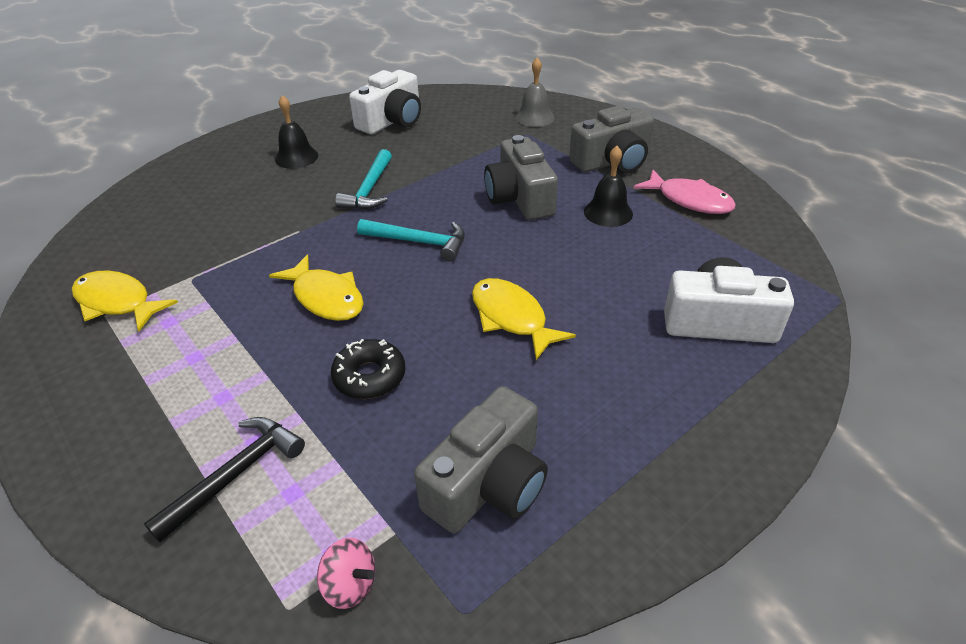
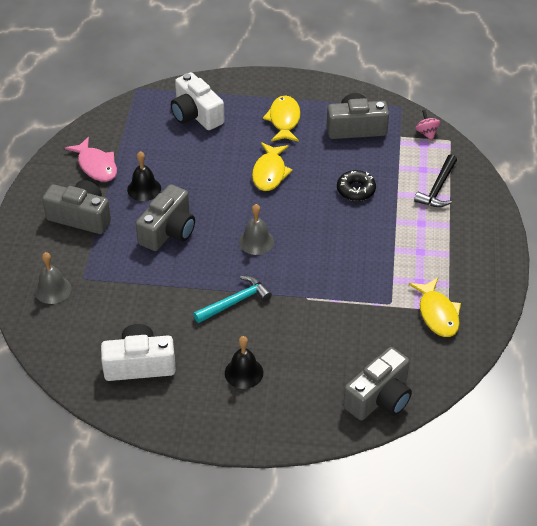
camera: 135 degrees left, 5 degrees up
(140, 205) = (379, 398): none -> grey camera
(235, 474) = (438, 188): black hammer -> black hammer turned 60 degrees counterclockwise
(325, 297) = (336, 241): yellow fish -> yellow fish (284, 120)
(419, 242) = (256, 241): turquoise hammer -> grey bell
(689, 200) = (96, 166): pink fish -> pink fish turned 150 degrees clockwise

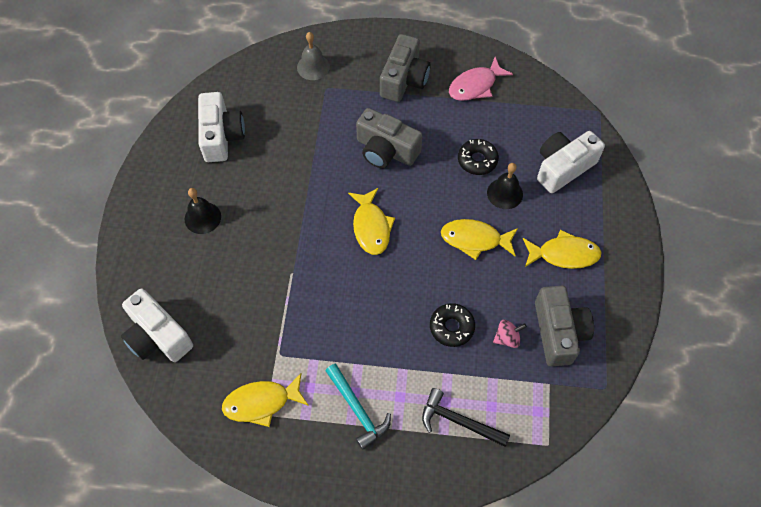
camera: 90 degrees right, 15 degrees up
(144, 189) = (444, 127): black bell -> black bell (505, 193)
(185, 168) = (477, 160): none -> black donut
(235, 302) = (290, 209): turquoise hammer -> turquoise hammer (358, 410)
(256, 241) = (371, 227): grey bell -> yellow fish
(379, 398) = (157, 336): grey camera -> white camera
(426, 133) = (558, 416): pink spinning top -> pink spinning top (507, 338)

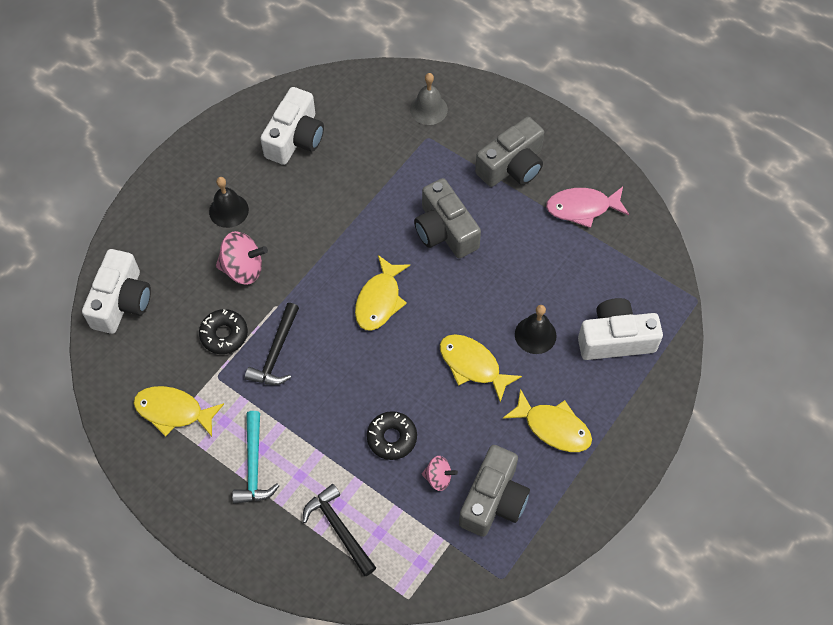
camera: 30 degrees right, 0 degrees up
(157, 336) = (122, 301): white camera -> white camera turned 150 degrees counterclockwise
(245, 257) = (243, 269): none -> pink spinning top
(316, 310) = (276, 353): none -> black hammer
(477, 160) = (530, 287): black donut -> black donut (224, 335)

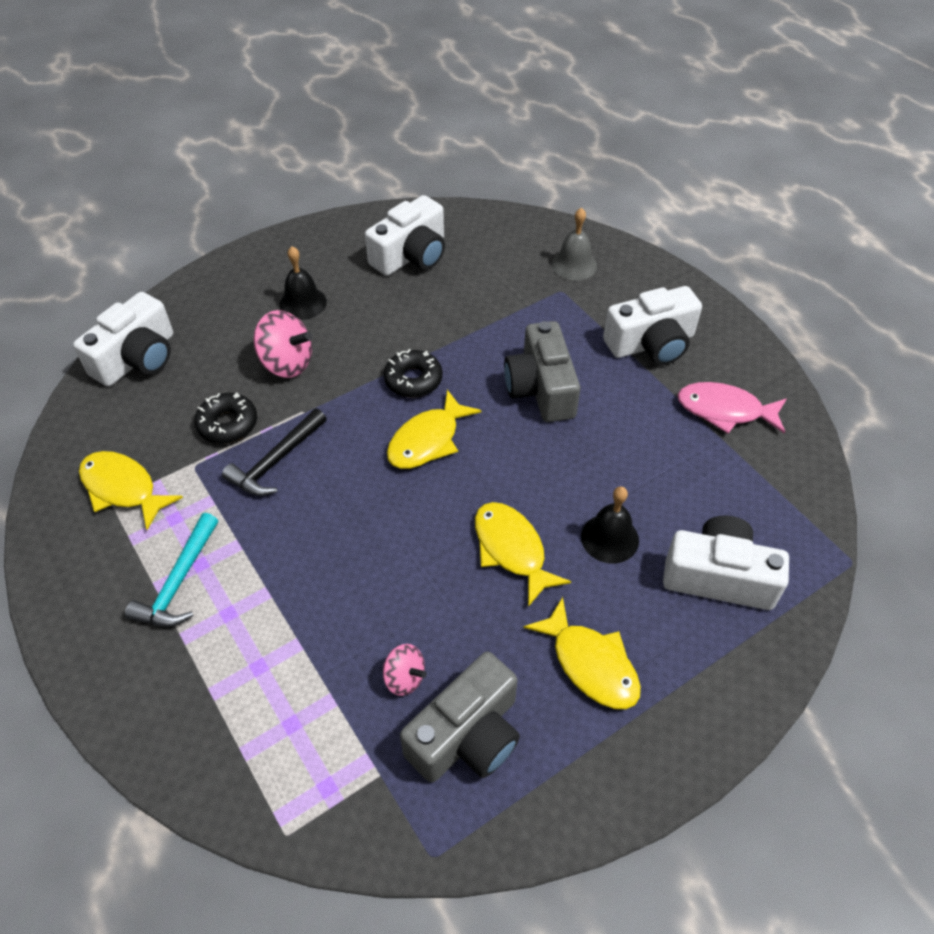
camera: 20 degrees right, 10 degrees down
(339, 529) = (241, 700): black hammer -> none
(392, 438) = (367, 605): black donut -> black donut (413, 380)
(512, 166) = (651, 344): grey camera -> white camera

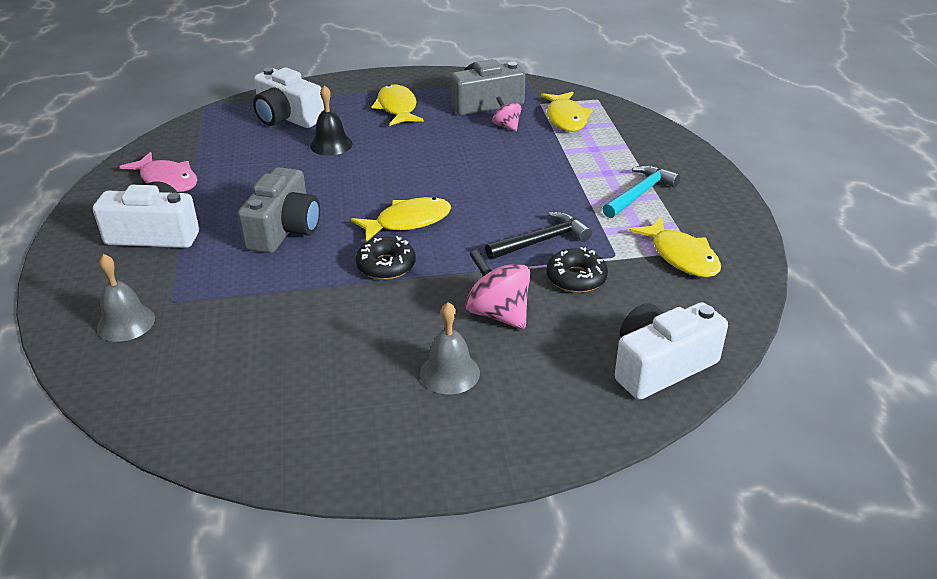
camera: 155 degrees left, 15 degrees down
(303, 303) = (449, 373): black bell -> grey bell
(411, 255) = (284, 393): white camera -> none
(512, 550) = (399, 155): yellow fish -> yellow fish (566, 118)

